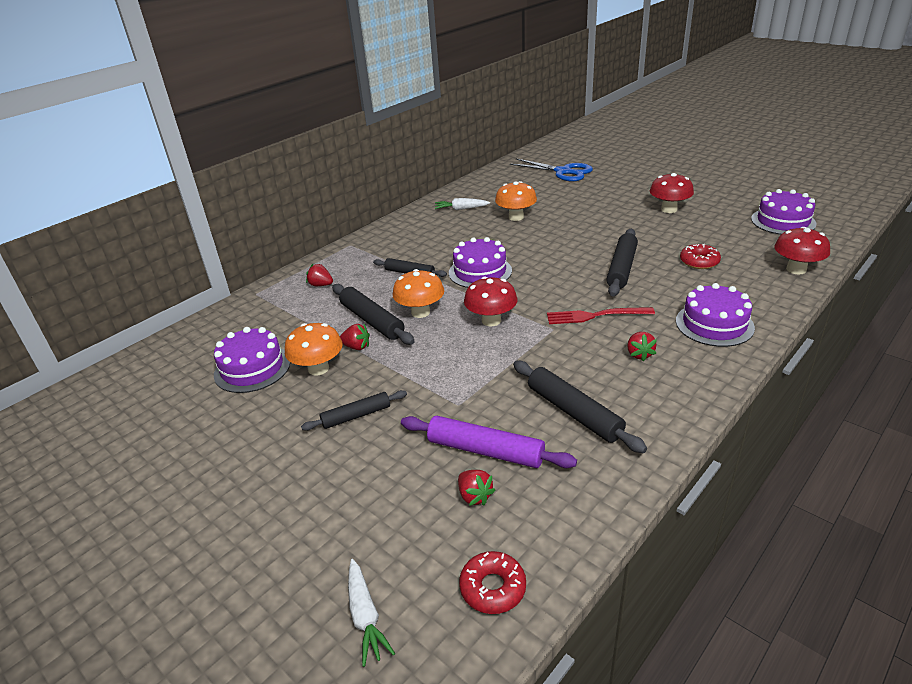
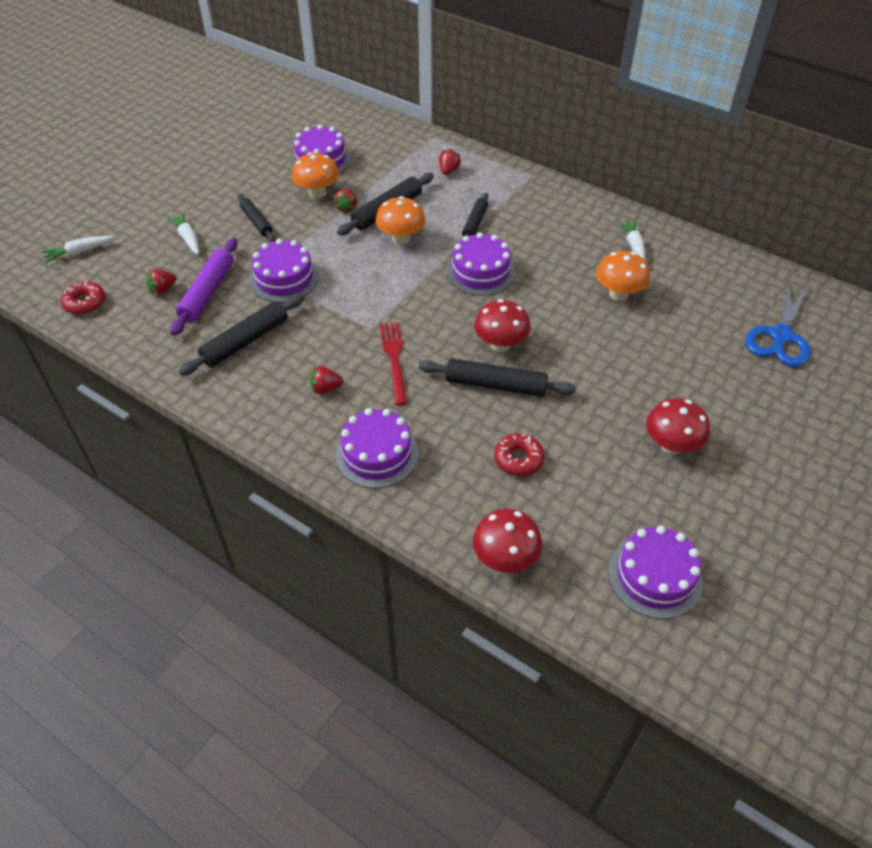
camera: 80 degrees right, 15 degrees up
(370, 480) = (188, 238): none -> white carrot
(469, 388) = (284, 278): none -> purple cake
(491, 320) = (386, 285): red mushroom -> red mushroom (500, 344)

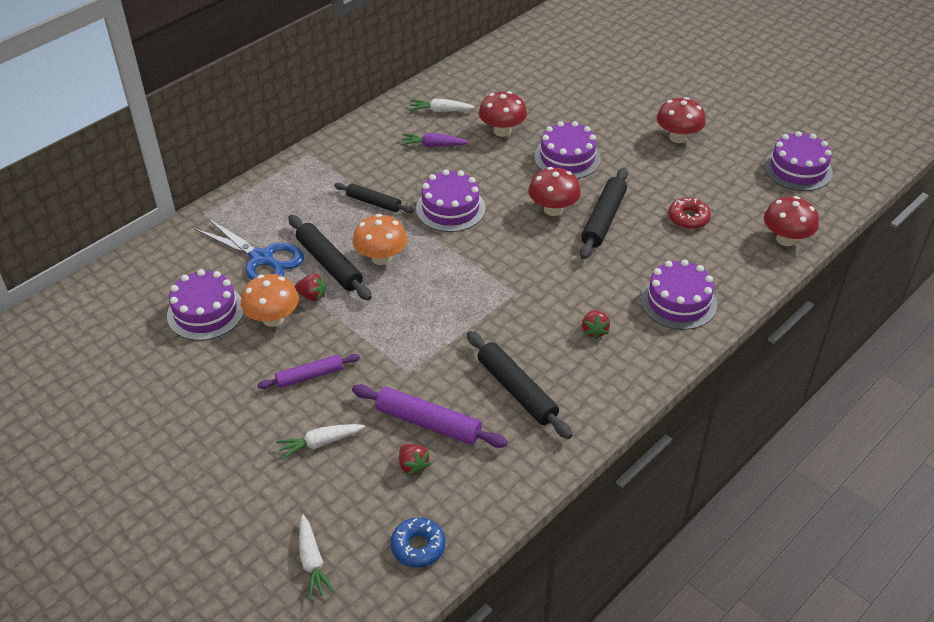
camera: 80 degrees left, 5 degrees down
(85, 303) = (418, 547): red donut -> blue donut
(256, 222) = (310, 376): black rolling pin -> purple rolling pin
(284, 278) = (421, 355): purple cake -> purple cake (567, 158)
(394, 359) = (561, 280): red fork -> none
(448, 171) = (275, 210): red strawberry -> none
(574, 248) = (433, 145): none -> purple carrot
(618, 294) = (502, 131): orange mushroom -> red mushroom
(780, 336) = (570, 62): blue scissors -> blue scissors (261, 258)

